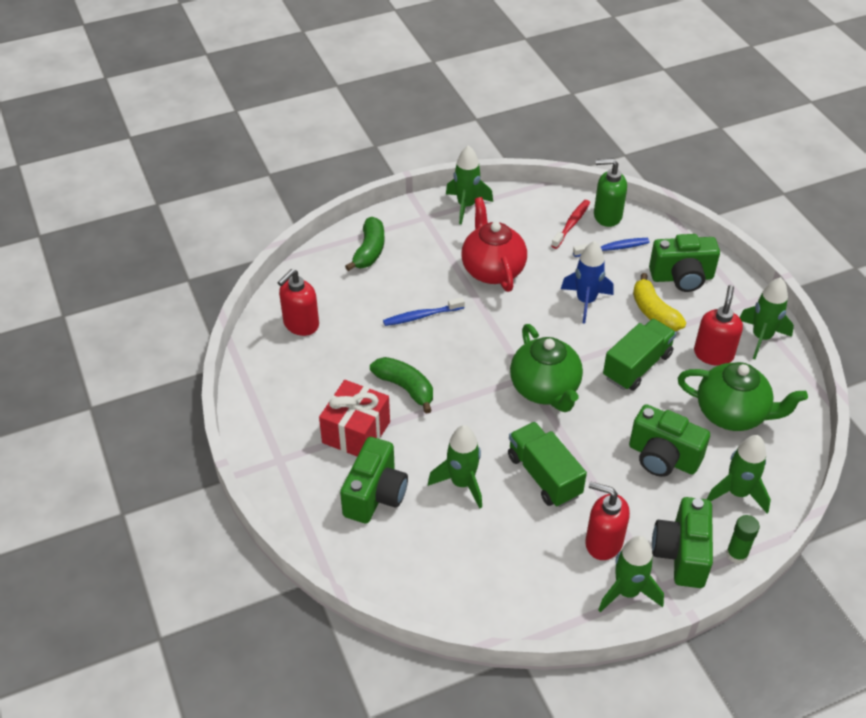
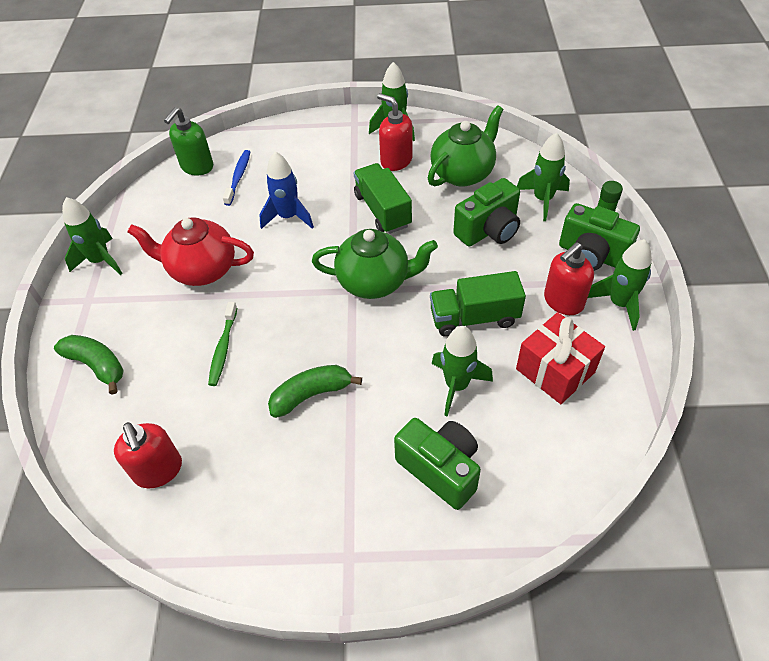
camera: 65 degrees left, 5 degrees up
(356, 432) = (348, 461): red gift -> red gift (555, 370)
(421, 316) = (223, 348): blue toothbrush -> green toothbrush
(571, 224) = (188, 193): red toothbrush -> none
(654, 312) = (329, 178): yellow banana -> none
(682, 277) = (302, 148): green camera -> none

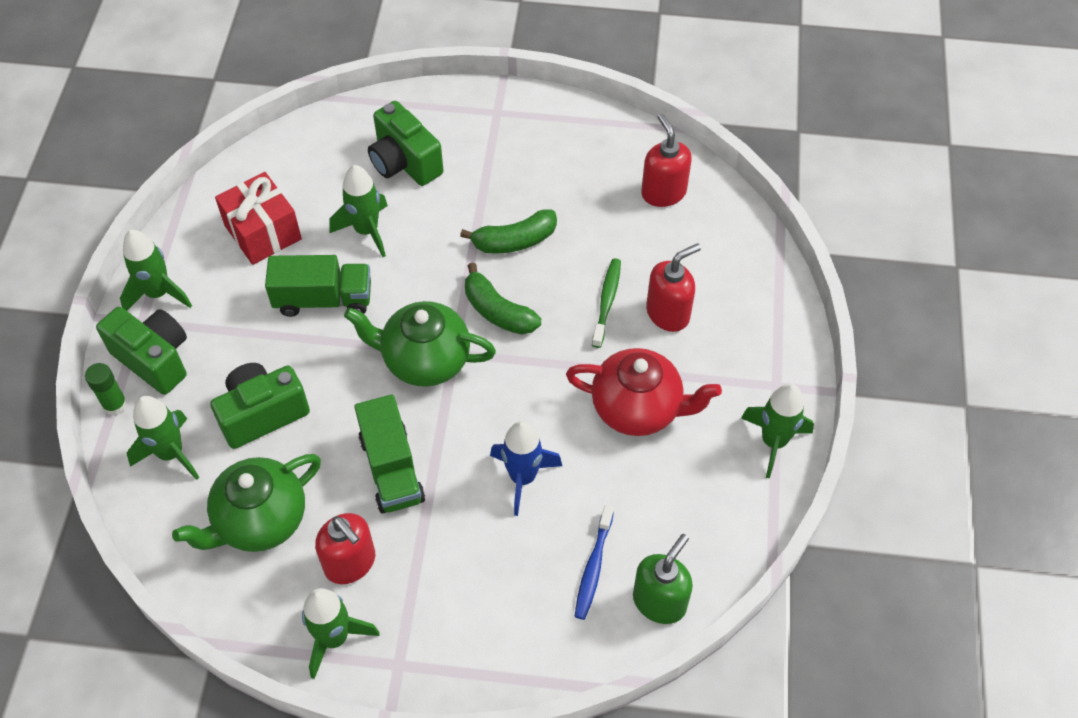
camera: 175 degrees left, 5 degrees up
(97, 365) = (745, 301): green banana -> green banana (498, 311)
(563, 301) = (218, 304): red soap dispenser -> red soap dispenser (668, 313)

